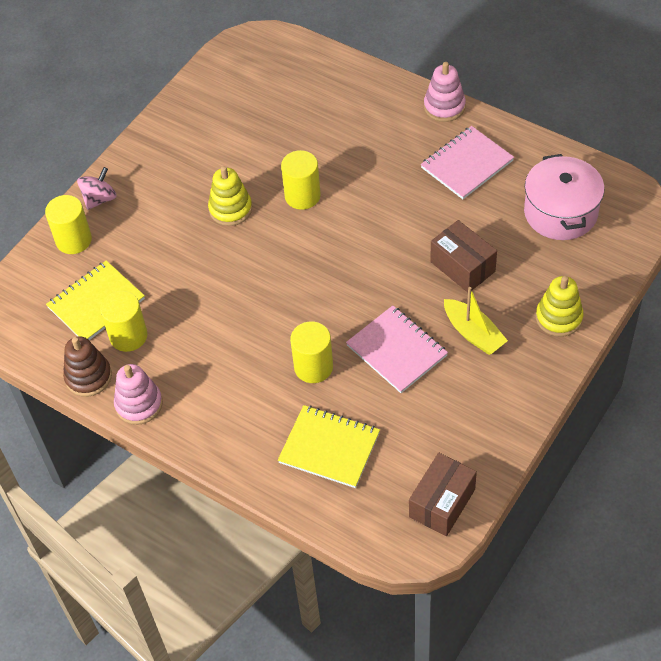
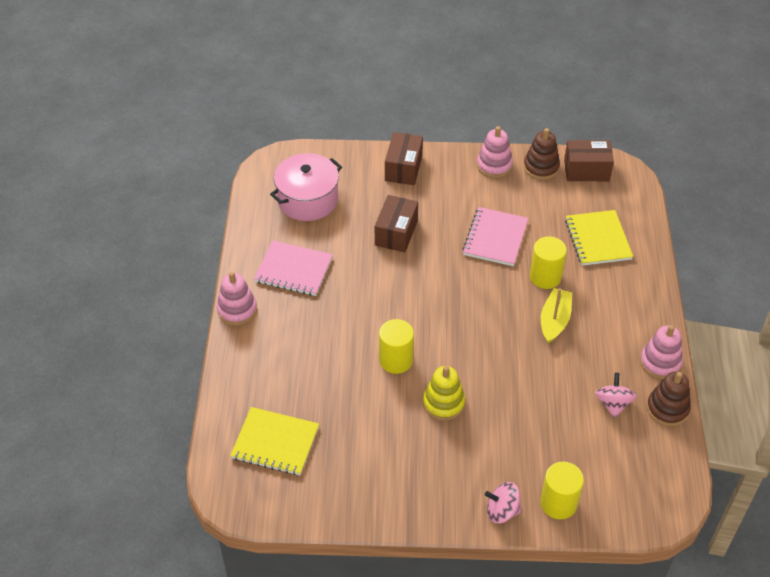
camera: 125 degrees left, 5 degrees down
(96, 303) = (603, 445): yellow notebook -> yellow notebook (275, 443)
(128, 336) = (613, 404): yellow cylinder -> pink spinning top
(473, 333) = (449, 205): yellow boat -> yellow boat (554, 320)
(477, 456) = (541, 167): none -> brown stacking toy
(509, 409) = (494, 165): none -> pink stacking toy
(559, 318) = (403, 168): yellow stacking toy -> brown box

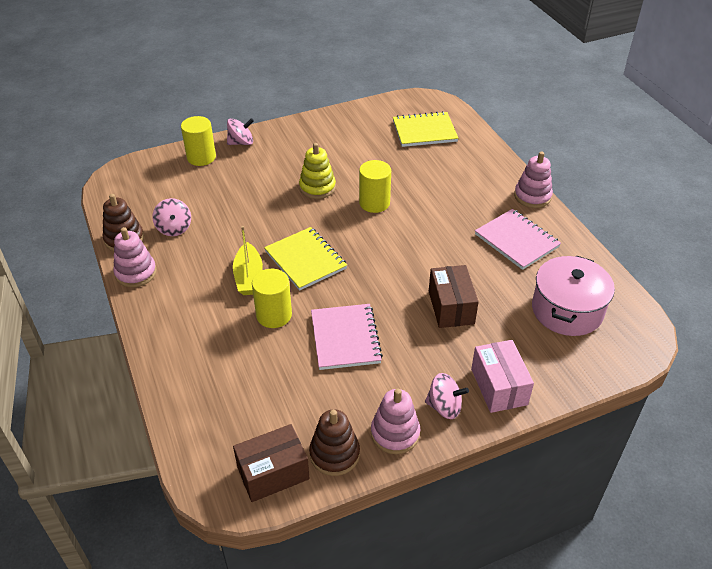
camera: 155 degrees right, 5 degrees down
(293, 270) = (517, 240): pink notebook -> pink notebook turned 60 degrees clockwise
(403, 168) = (499, 386): brown box -> pink box
(450, 169) = (444, 407): none -> pink spinning top
(597, 239) = (230, 377): yellow notebook -> yellow notebook (305, 260)

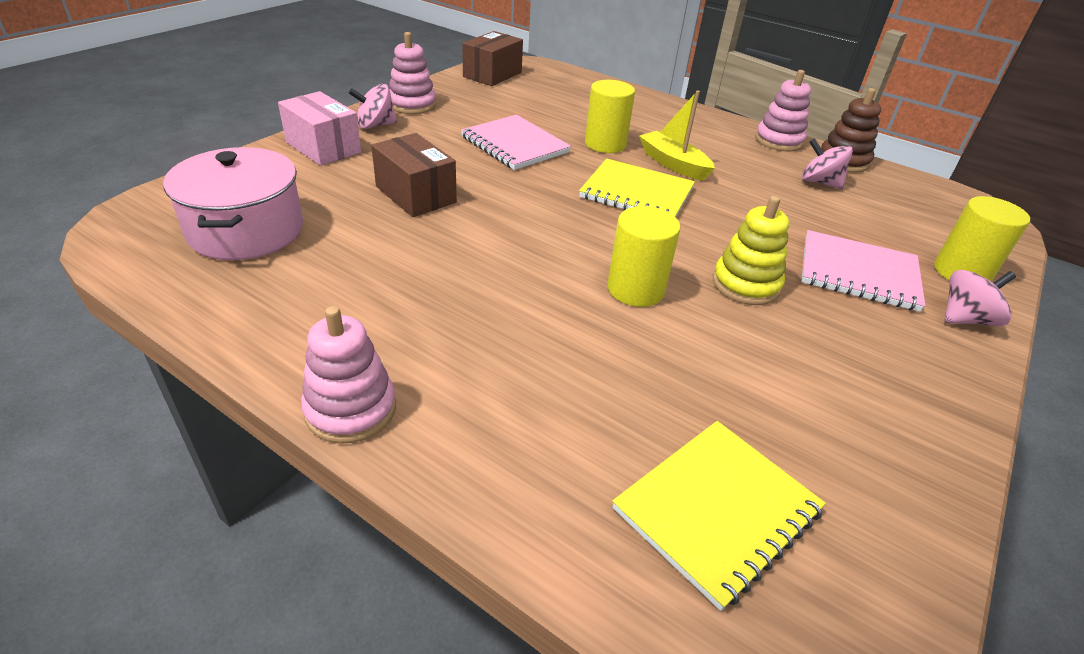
camera: 145 degrees right, 5 degrees down
(241, 142) = (965, 319): pink spinning top -> pink spinning top turned 150 degrees counterclockwise
(334, 454) = (454, 88): brown stacking toy -> none
(517, 240) = (355, 303): pink notebook -> pink notebook (858, 273)

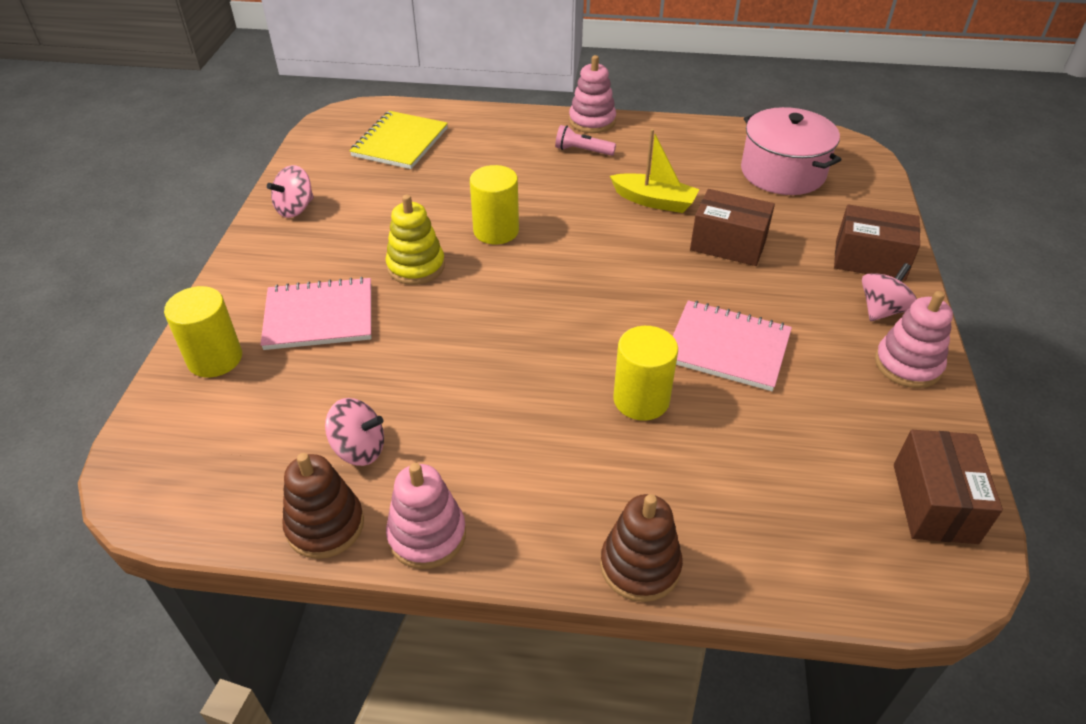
camera: 155 degrees right, 5 degrees up
(323, 147) = (870, 260): pink box -> brown box
(430, 356) = (582, 151): none -> pink flashlight
(636, 193) = (554, 330): yellow notebook -> none
(664, 103) = (640, 566): none -> brown stacking toy
(673, 164) = (544, 399): yellow boat -> yellow boat (654, 201)
(965, 319) = (231, 303): pink spinning top -> pink spinning top (295, 209)

